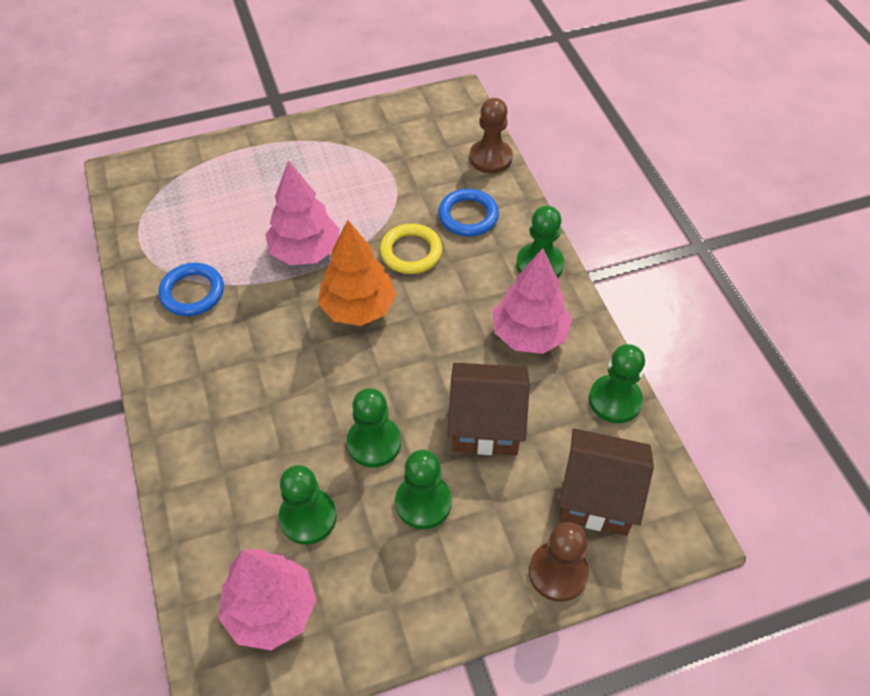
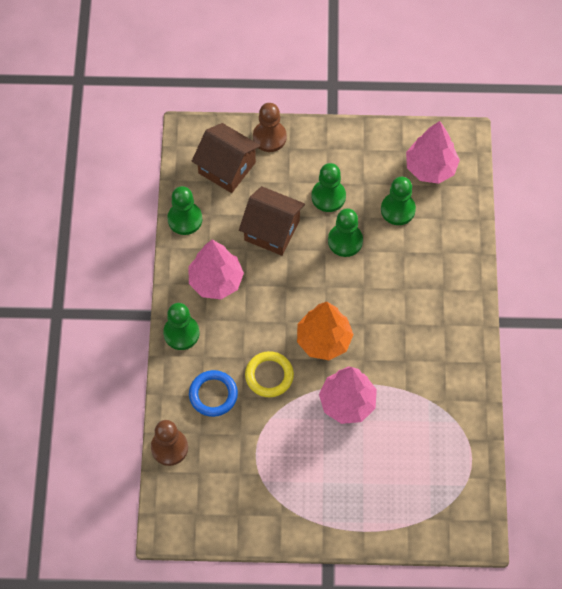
camera: 160 degrees left, 10 degrees up
(192, 292) = (438, 393): blue ring -> none

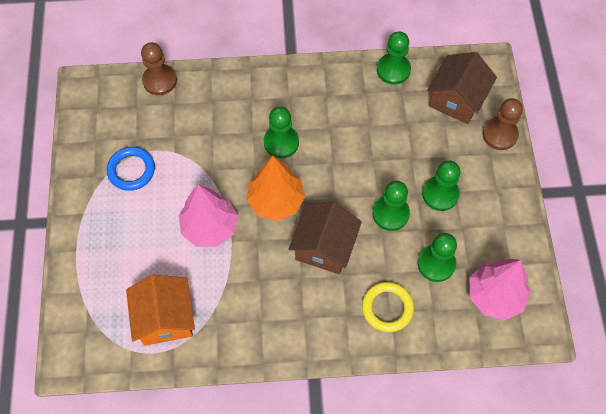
camera: 85 degrees right, 0 degrees up
(181, 333) = (273, 79): green pawn -> green pawn (281, 142)
(213, 395) = (213, 110): blue ring -> blue ring (131, 170)
(216, 281) = (330, 101): pink tree -> none
(269, 376) = (235, 155): yellow ring -> yellow ring (387, 308)
(272, 230) = (392, 145): brown house -> brown house (324, 247)
(439, 446) = (165, 319): none -> orange house

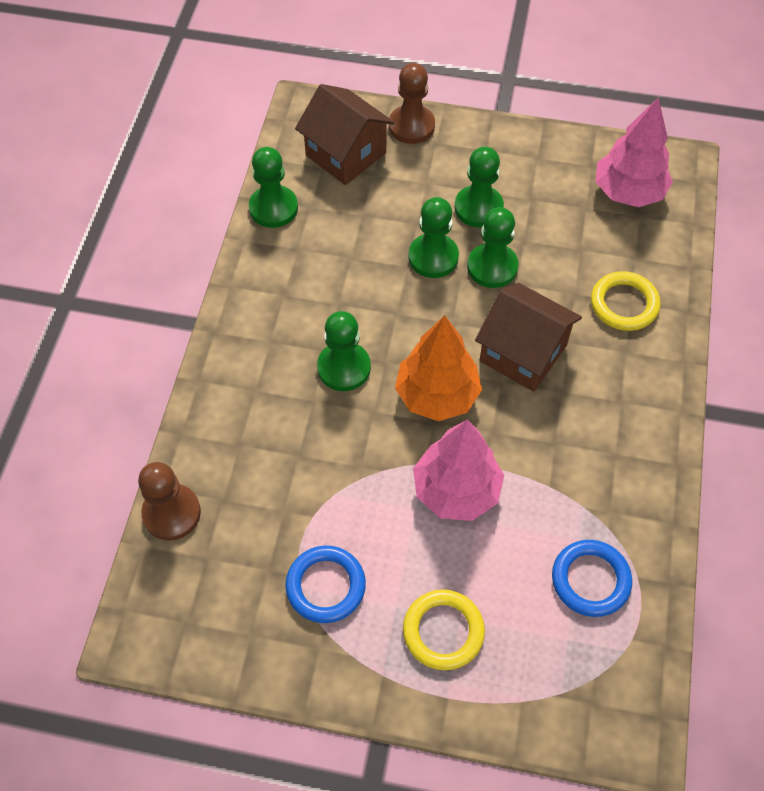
camera: 75 degrees left, 5 degrees down
(115, 239) = (443, 631): none -> yellow ring
(165, 319) = (590, 580): orange house -> blue ring
(436, 264) = (574, 238): green pawn -> green pawn (433, 257)

